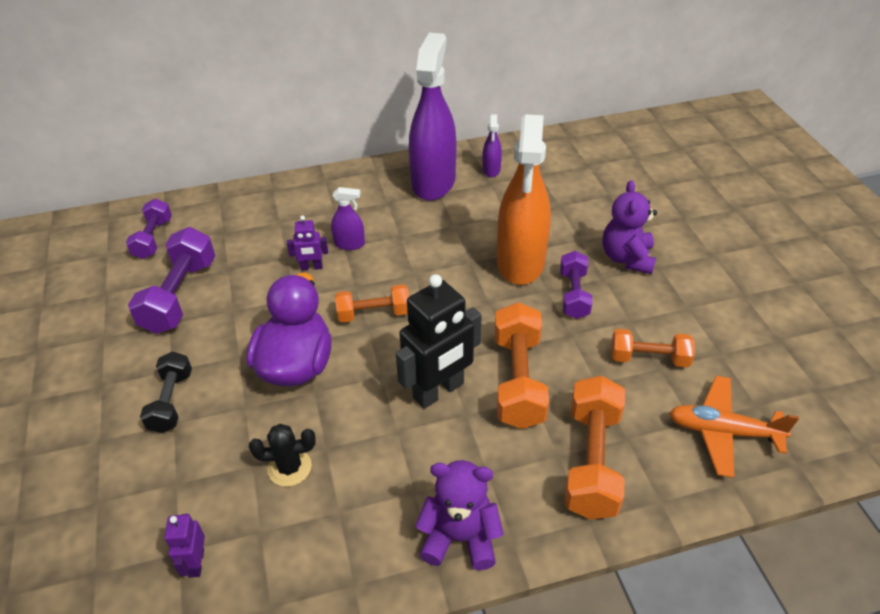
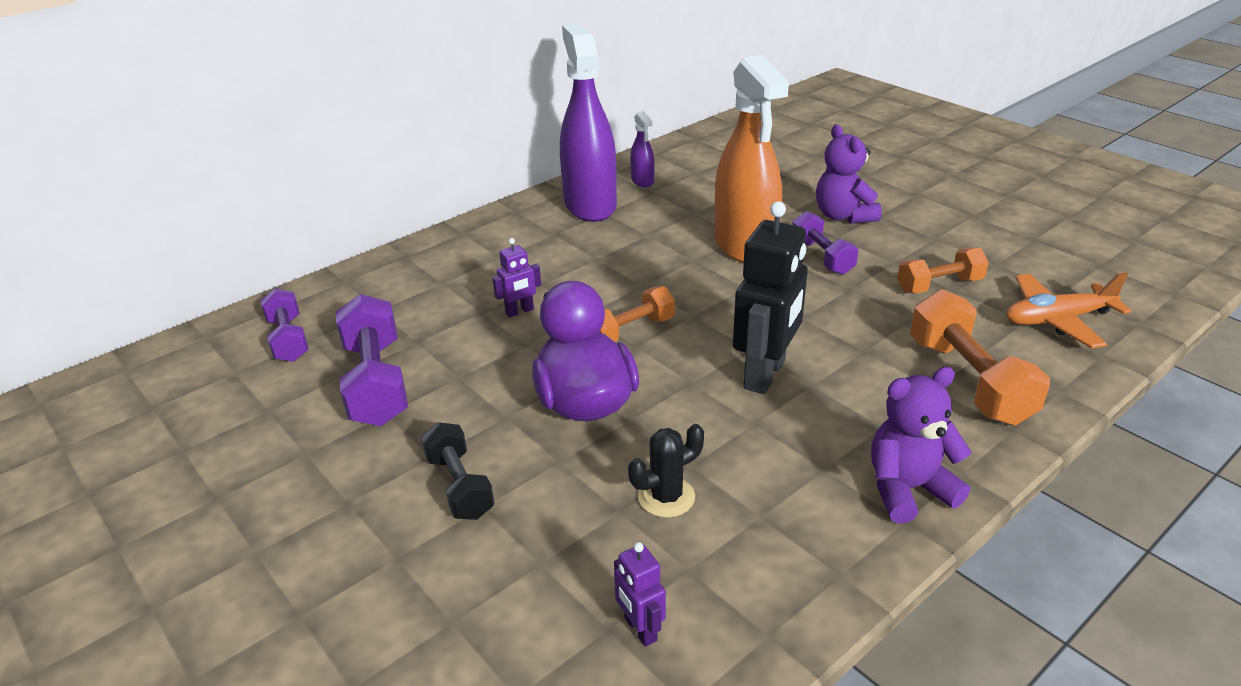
camera: 25 degrees left, 10 degrees down
(349, 244) = (545, 279): purple spray bottle -> none
(518, 380) = (835, 340): orange dumbbell -> none

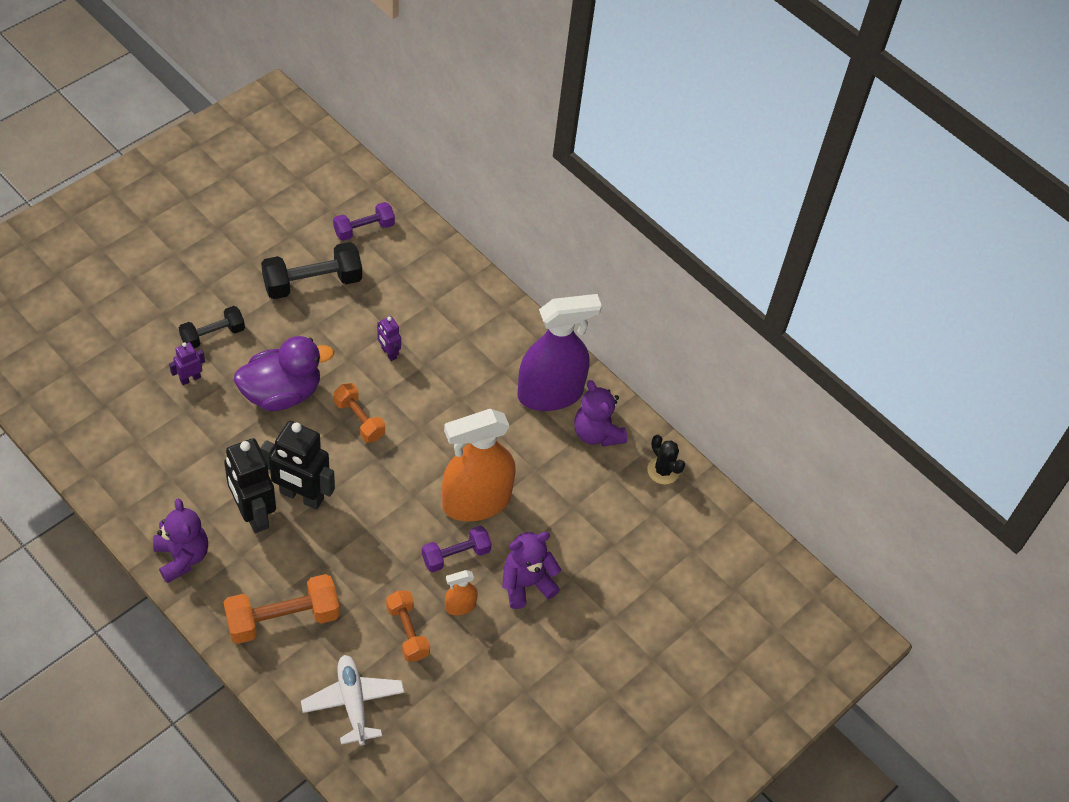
camera: 80 degrees right, 20 degrees up
(376, 383) = (312, 283): purple dumbbell -> black dumbbell
(640, 629) = (101, 418): purple robot -> purple robot (190, 378)
(642, 181) = (596, 433): purple spray bottle -> purple teddy bear
(666, 497) = (191, 433): black cactus -> black cactus (663, 470)
(807, 418) = (253, 514): none -> black robot
(888, 253) = (460, 606): none -> orange spray bottle
(1057, 320) = (353, 703): orange plane -> white plane

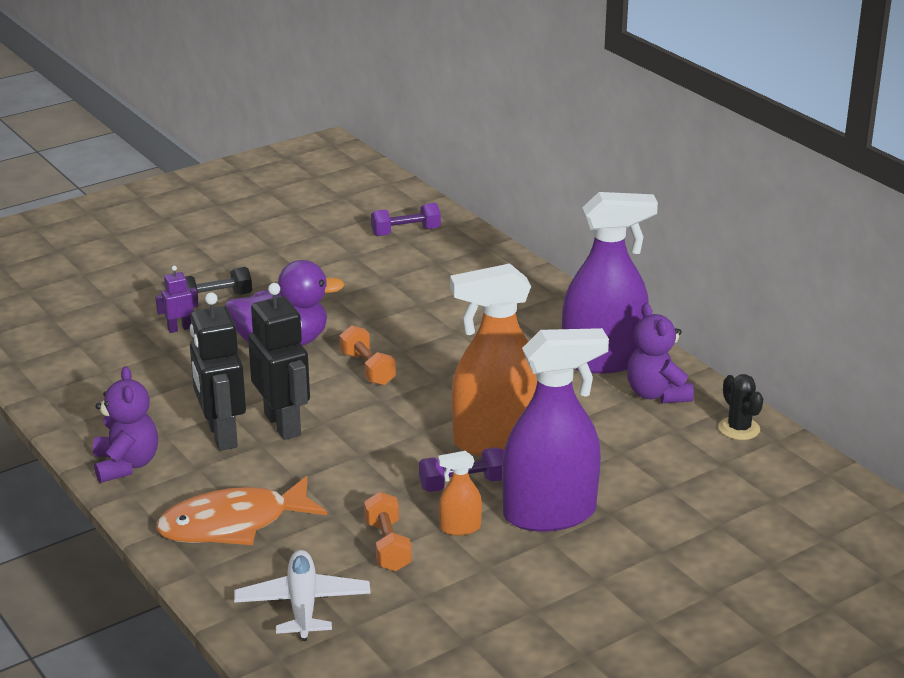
camera: 15 degrees right, 25 degrees down
(283, 619) = (233, 524): orange dumbbell -> orange fish
(301, 496) = (283, 424): black robot -> black robot turned 150 degrees counterclockwise
(312, 283) = (338, 267): black dumbbell -> none
(388, 353) = (414, 321): purple robot -> none
(526, 584) = (549, 514): purple teddy bear -> purple spray bottle

